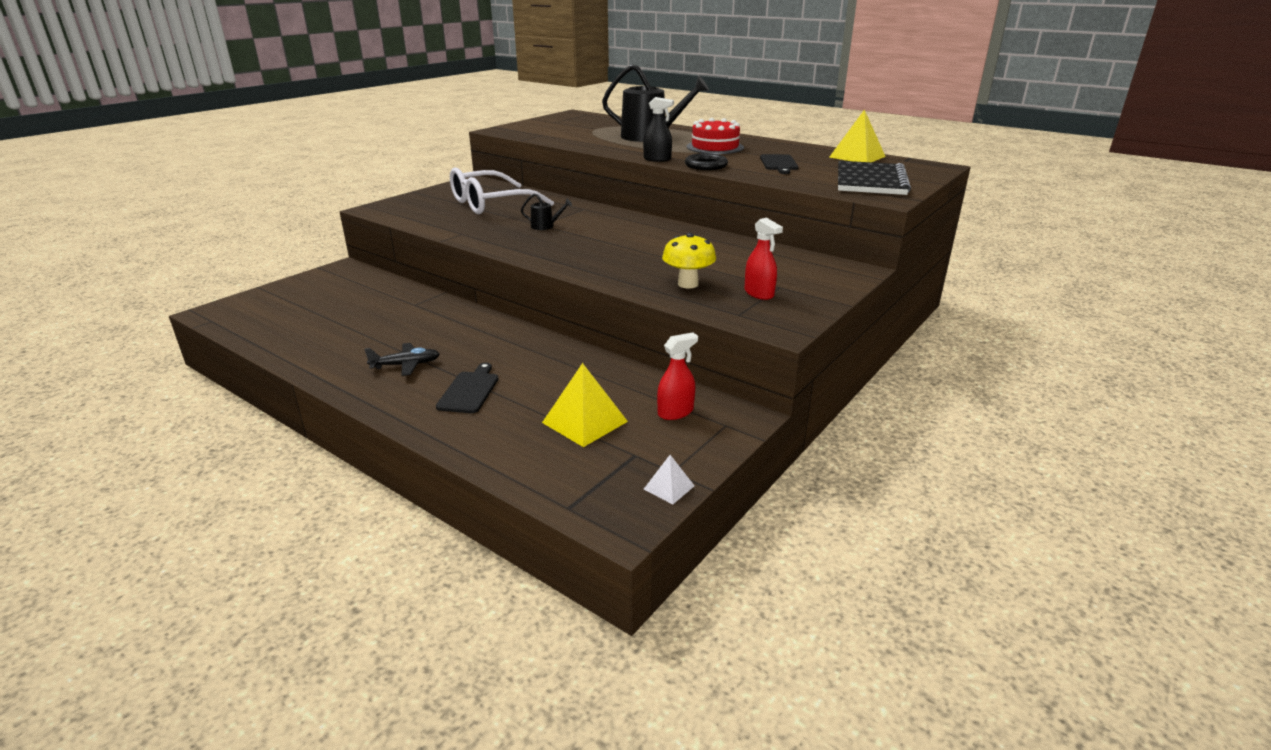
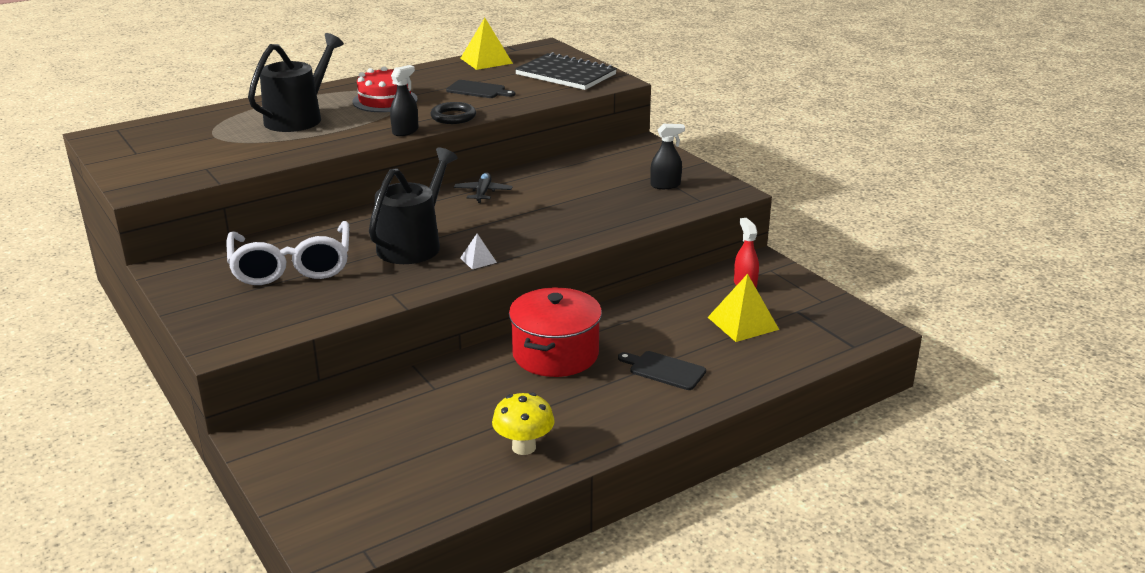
camera: 70 degrees left, 0 degrees up
(406, 365) = (591, 401): black plane -> black plane (483, 193)
(481, 338) = (555, 354): none -> red pot
(545, 226) = (413, 245): black watering can -> black watering can, size x2.37
(669, 487) = (841, 306): white pyramid -> white pyramid (478, 260)
(688, 284) = (628, 206): yellow mushroom -> yellow mushroom (524, 447)
(759, 293) = (665, 185): red spray bottle -> black spray bottle

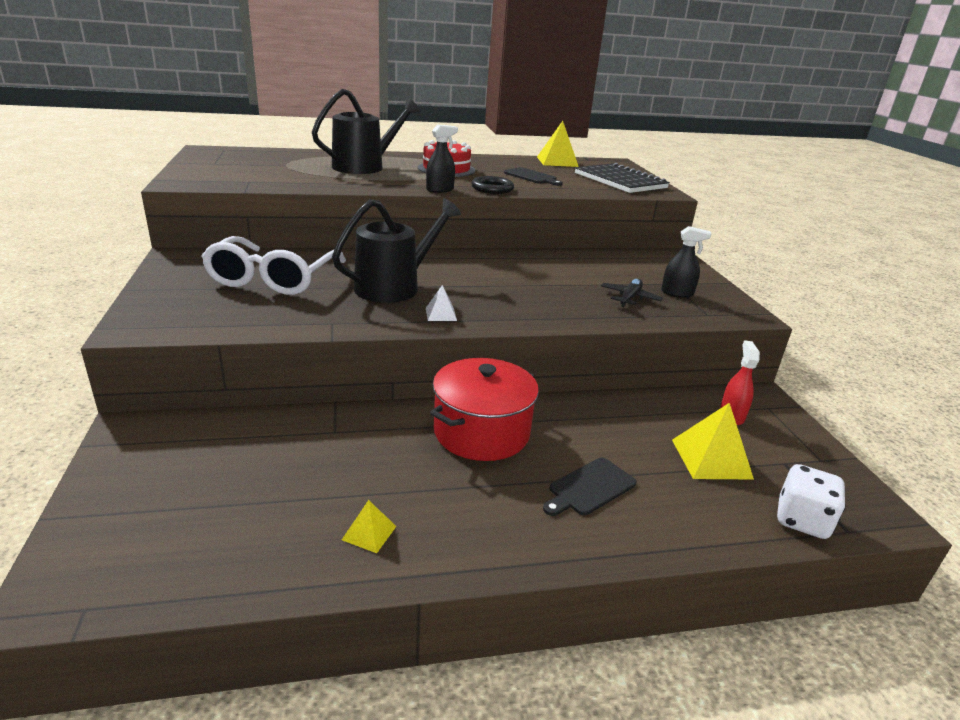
camera: 20 degrees right, 0 degrees up
(483, 193) = (494, 261): black plane -> black plane (629, 298)
(524, 447) = (369, 533): yellow mushroom -> yellow pyramid
(664, 370) = (590, 488): black cutting board -> black cutting board turned 90 degrees counterclockwise
(821, 348) = (802, 520): none -> white dice

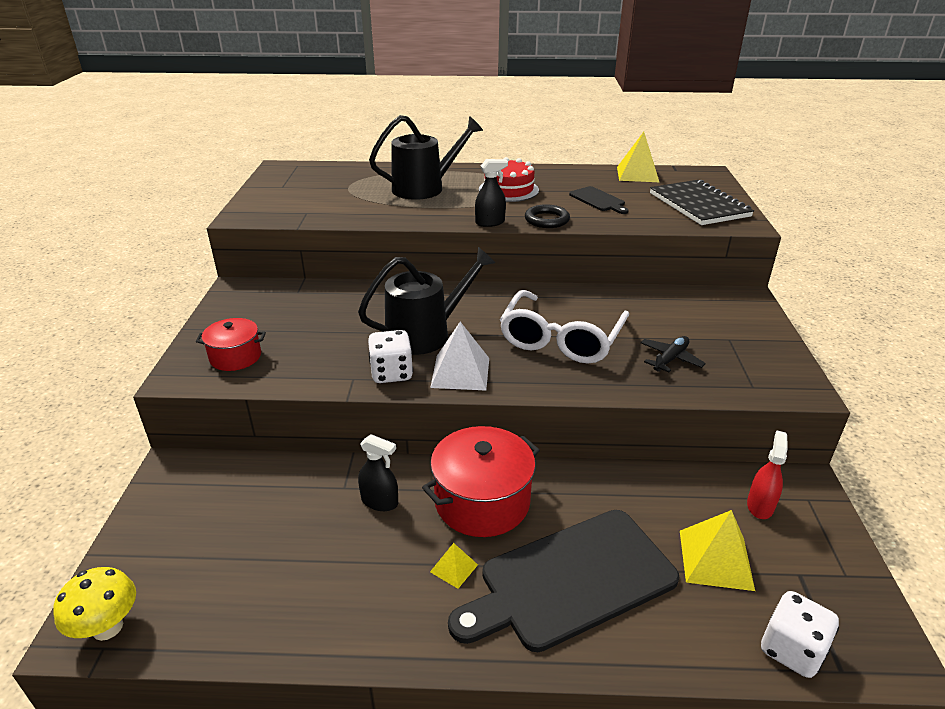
camera: 15 degrees right, 5 degrees up
(86, 588) = (107, 627): none -> yellow mushroom
(195, 310) = (235, 357): none -> red pot
(273, 278) = (314, 319): white glasses -> white glasses (561, 339)
(369, 533) = (346, 604): yellow pyramid -> yellow pyramid (454, 568)
(371, 317) = (391, 373): none -> white dice
(441, 314) = (460, 372): white pyramid -> white pyramid, size x1.89
(590, 488) = (571, 580): black cutting board -> black cutting board, size x2.14
(677, 293) = (729, 354): black spray bottle -> black spray bottle (380, 501)

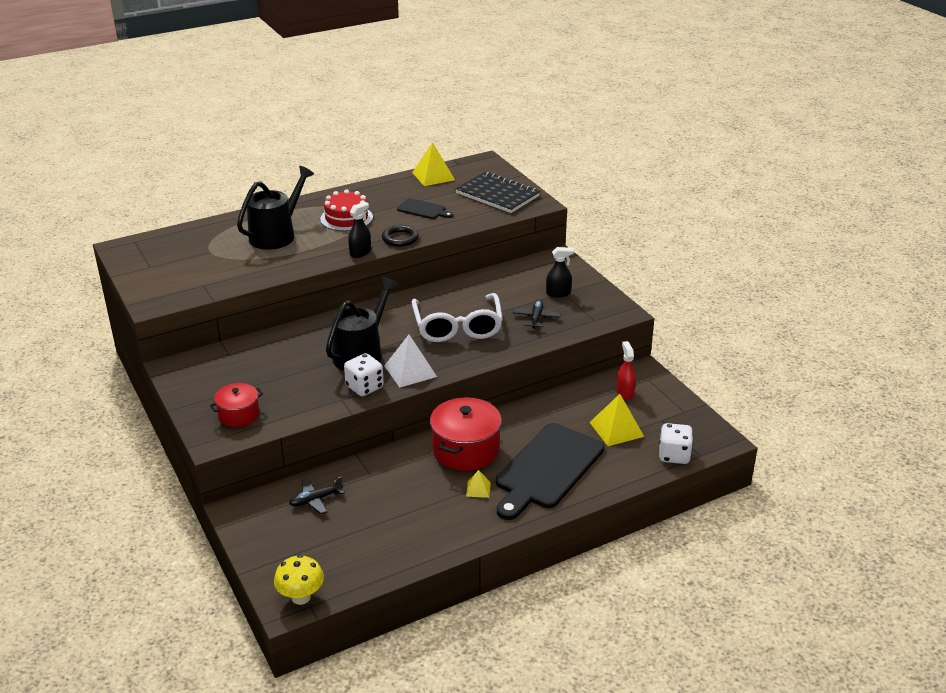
camera: 30 degrees left, 0 degrees up
(258, 492) = (315, 500): none -> black plane
(380, 501) = (402, 474): black spray bottle -> black spray bottle (558, 293)

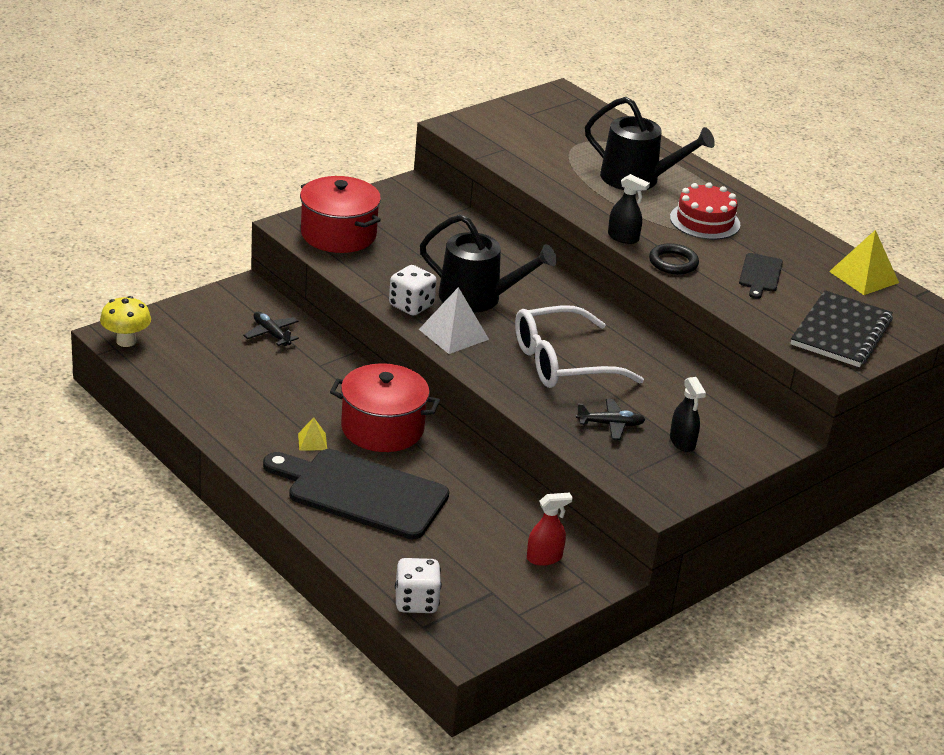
camera: 75 degrees right, 0 degrees up
(239, 415) = (338, 234): red pot -> red pot, size x1.69
(616, 429) = (459, 550): yellow pyramid -> none

